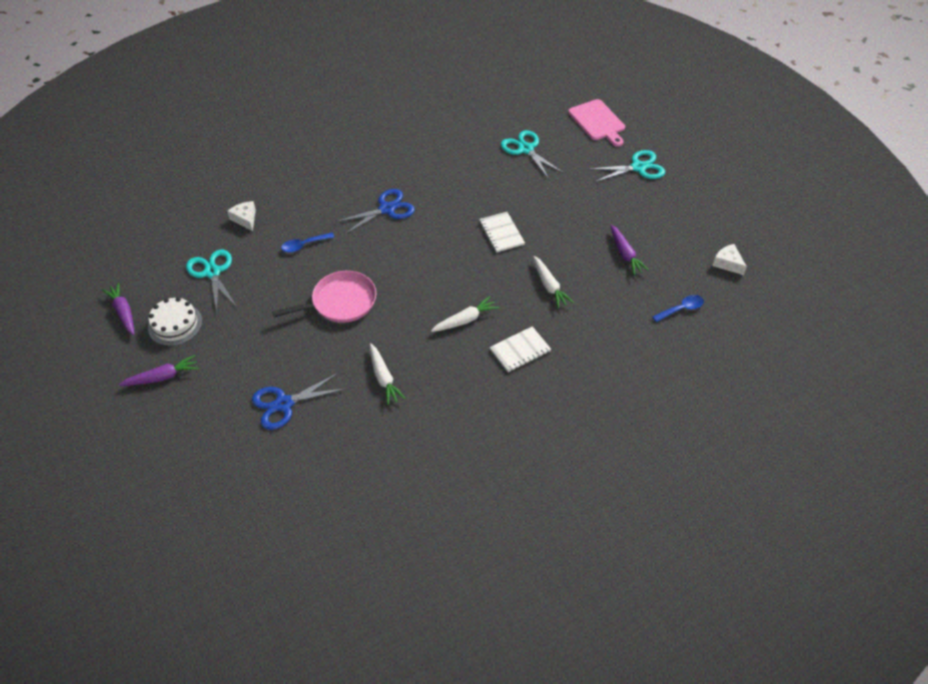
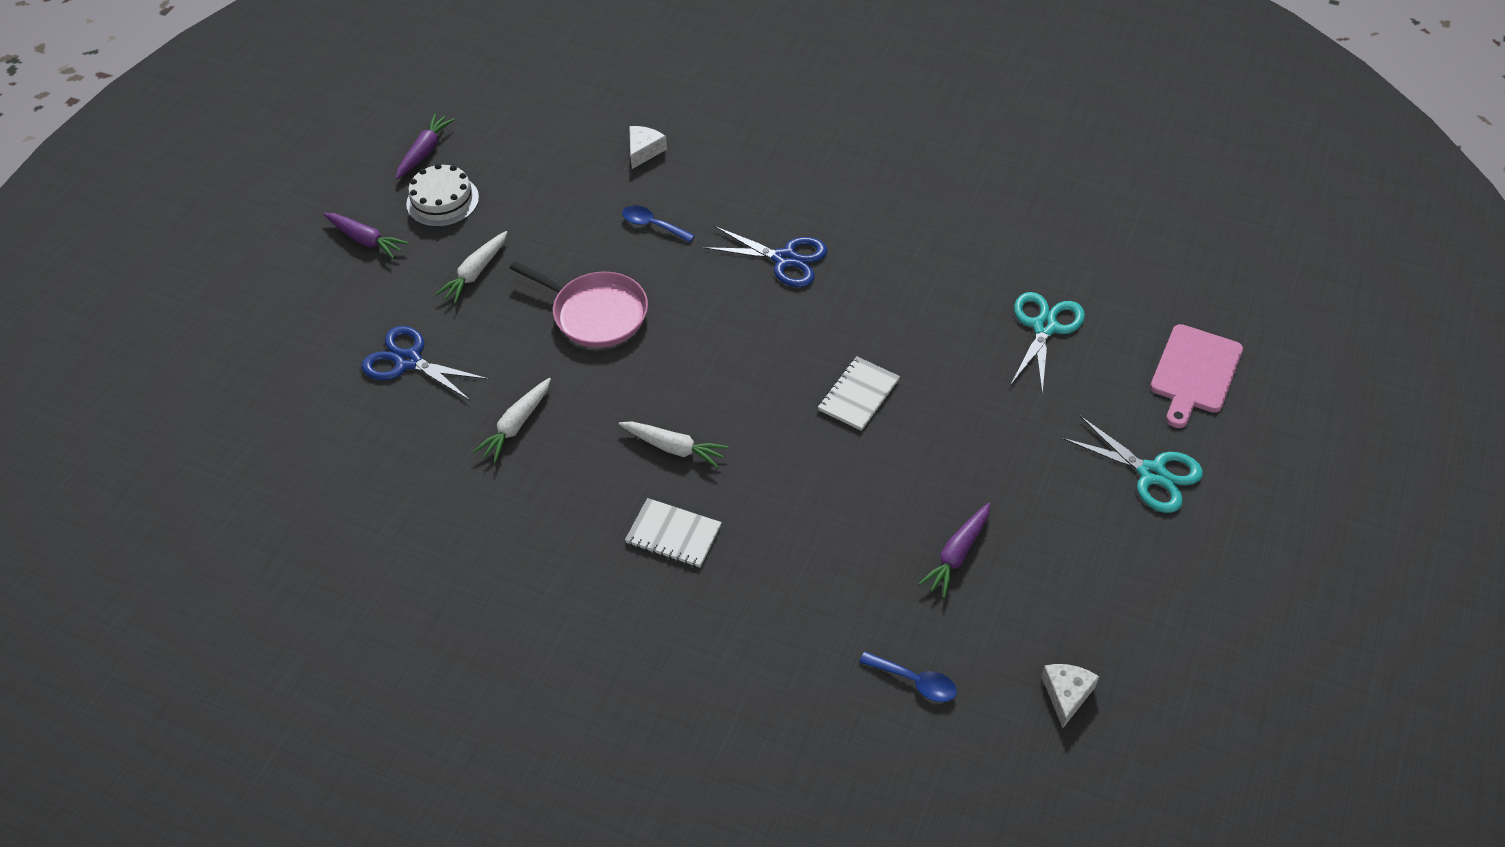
camera: 55 degrees right, 0 degrees up
(212, 272) = (540, 179): turquoise scissors -> none
(549, 286) = (813, 501): white carrot -> white carrot (476, 272)

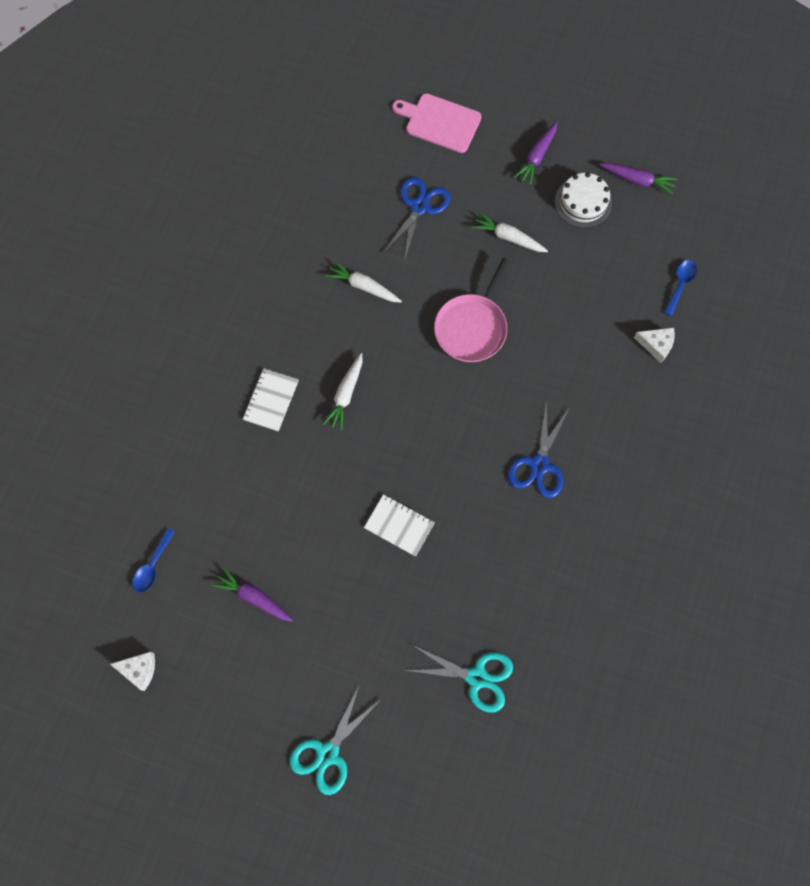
camera: 85 degrees right, 20 degrees up
(653, 225) = (569, 360): blue spoon -> blue spoon (680, 285)
(1194, 372) = (433, 803): pink cutting board -> pink cutting board (440, 122)

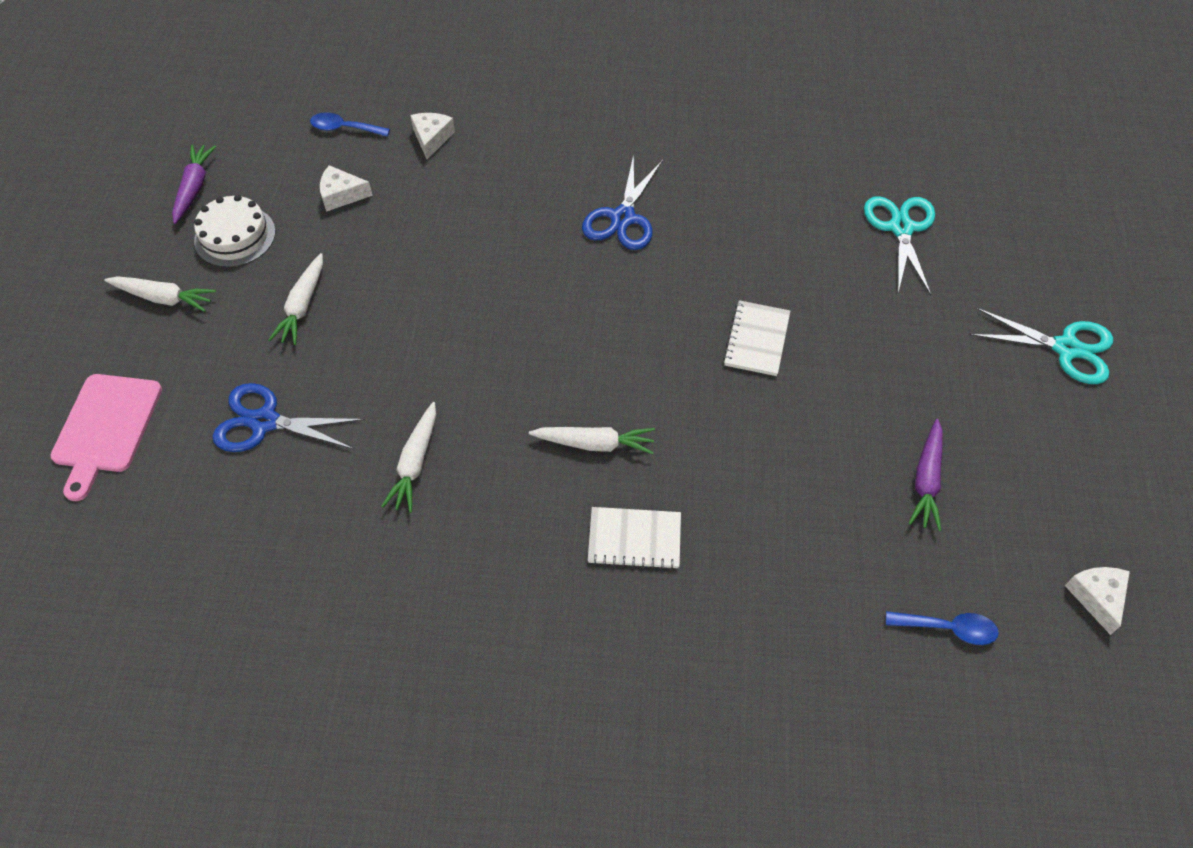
camera: 105 degrees left, 15 degrees down
(472, 327) = (451, 319): pink pan -> none
(537, 156) = (163, 298): purple carrot -> white carrot
(539, 465) = (622, 218): blue scissors -> blue scissors turned 105 degrees clockwise
(608, 274) = (341, 195): none -> white cheese

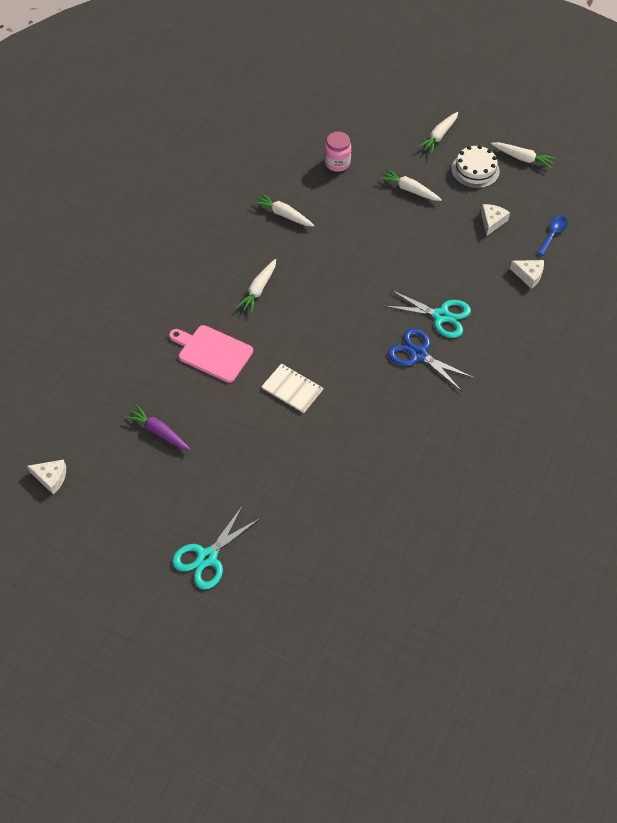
camera: 110 degrees right, 0 degrees up
(106, 428) = (361, 107): pink cutting board -> pink cutting board (213, 352)
(194, 188) = (522, 158): purple carrot -> white carrot
(265, 422) = (337, 163): blue scissors -> pink jar
(634, 539) = (194, 289): white notebook -> none
(901, 228) = (347, 510): turquoise scissors -> turquoise scissors (441, 316)
(948, 628) = (75, 400): blue spoon -> none

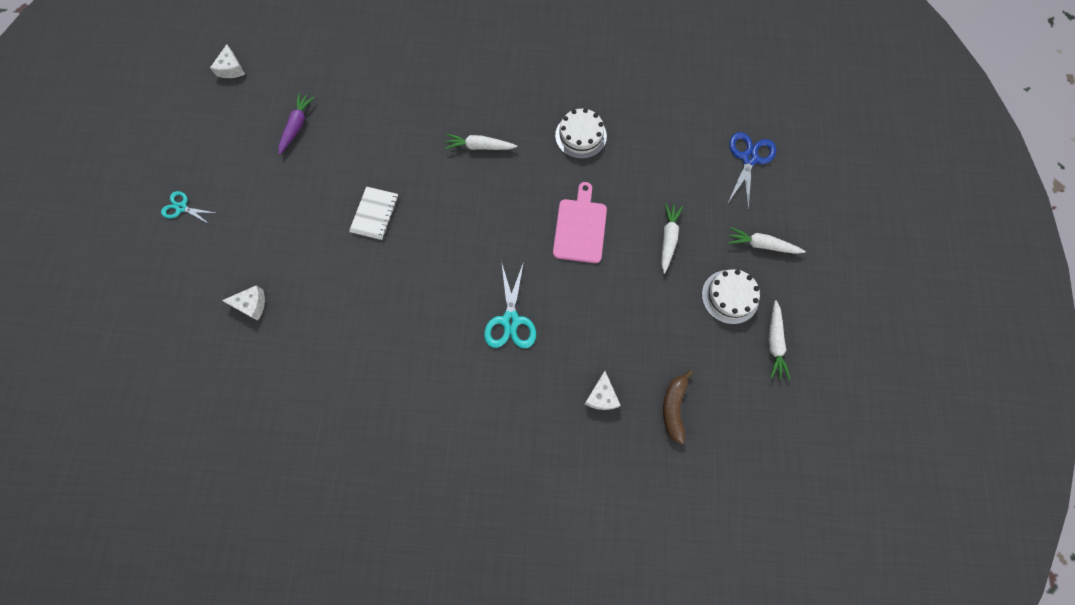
camera: 70 degrees right, 15 degrees up
(207, 557) = (182, 207): turquoise scissors -> turquoise scissors, size x0.63
(213, 352) = (394, 136): pink cutting board -> pink cutting board (580, 228)
(283, 215) = (580, 136): white carrot -> white cake
(337, 163) = (671, 160): pink jar -> none
(419, 354) = (453, 313): blue scissors -> blue scissors (749, 158)
(492, 222) = (662, 335): white cheese -> white cheese (251, 304)
(553, 234) = (674, 407): blue spoon -> brown banana

